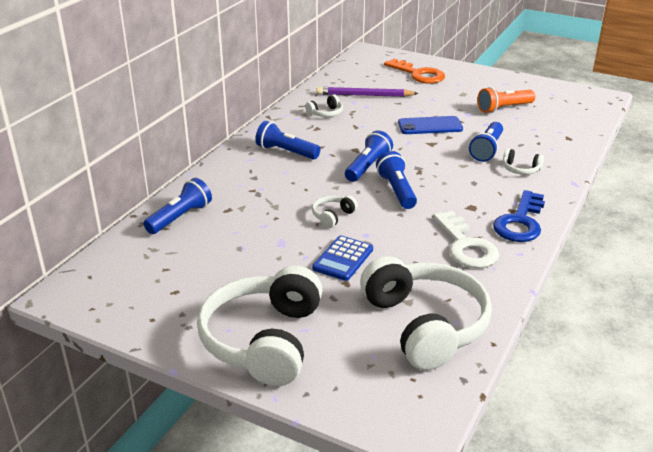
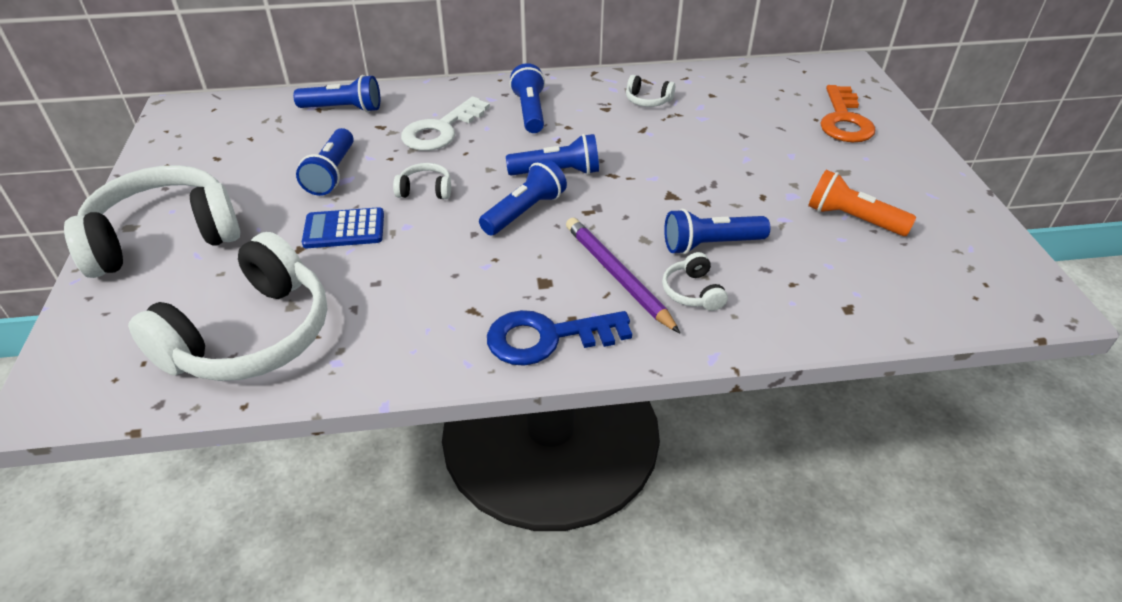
camera: 55 degrees right, 10 degrees up
(266, 245) = (332, 173): none -> blue flashlight
(364, 95) = (727, 106): purple pencil -> purple pencil (617, 276)
(430, 126) = (715, 178): blue phone -> none
(466, 246) = (446, 309): white key -> white key (441, 130)

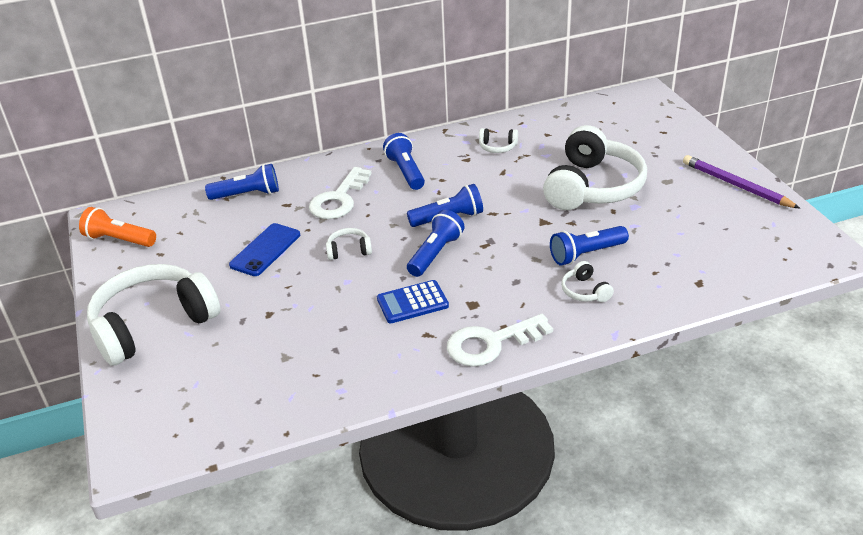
camera: 10 degrees left, 5 degrees down
(251, 335) = (265, 384): white headphones -> white headphones (592, 187)
(332, 173) = (265, 250): blue flashlight -> blue phone
(344, 229) = (298, 292): blue calculator -> blue calculator (412, 302)
(547, 338) = (491, 343): blue key -> white key
(617, 276) = (525, 289): purple pencil -> purple pencil (736, 185)
(844, 120) = (656, 139): orange key -> none
(852, 219) = (684, 216): orange flashlight -> orange flashlight (119, 240)

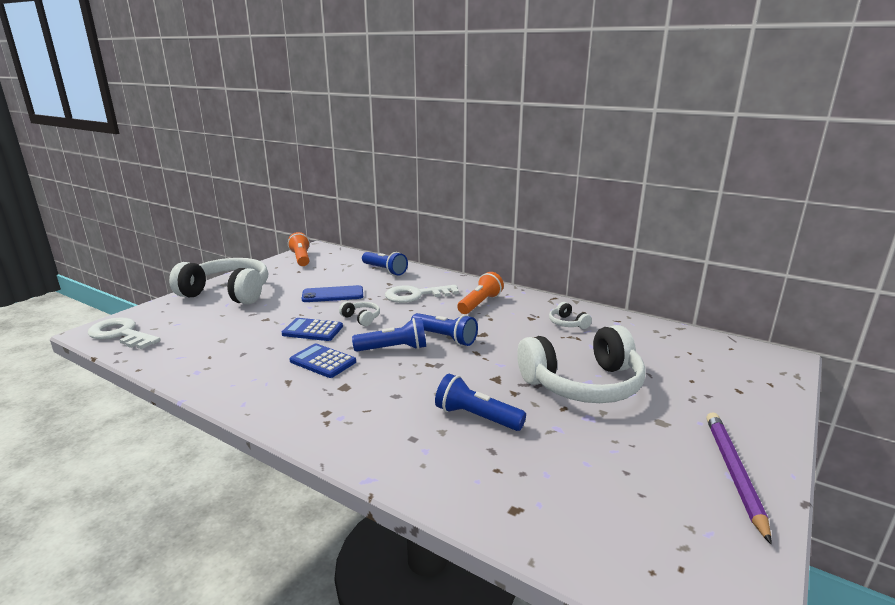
camera: 50 degrees right, 15 degrees down
(338, 289) = (312, 330): none -> blue calculator
(405, 172) = (480, 303): blue flashlight -> orange flashlight
(491, 343) = (298, 414): white key -> white key (121, 334)
(585, 291) = (419, 436): white headphones -> none

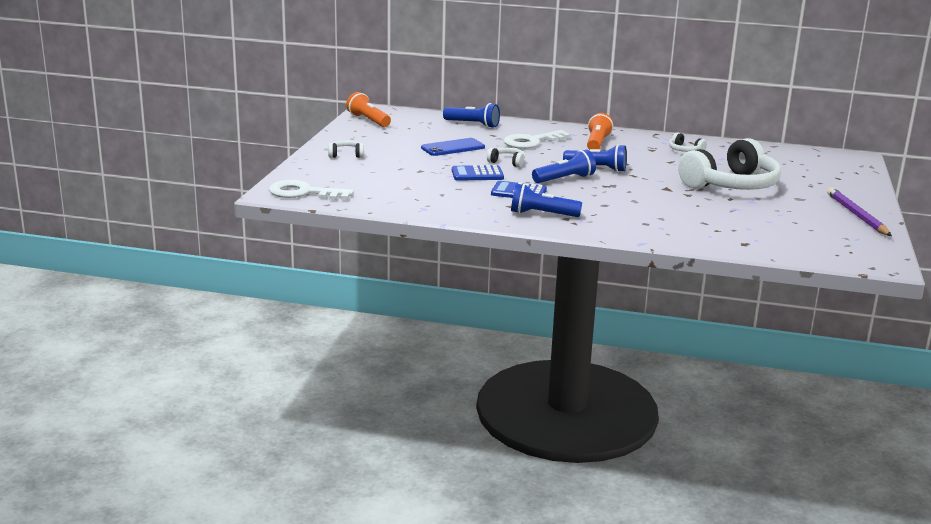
camera: 20 degrees left, 0 degrees up
(228, 293) = (346, 155): white headphones -> white headphones, size x0.41
(476, 417) = (676, 209): blue flashlight -> blue flashlight (542, 214)

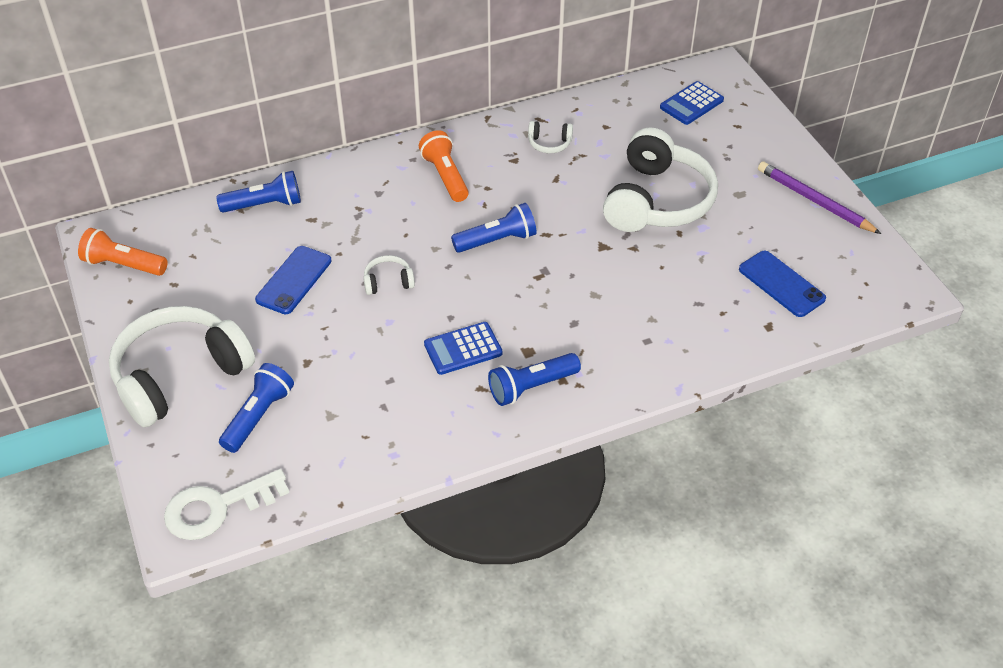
camera: 35 degrees left, 25 degrees up
(346, 155) = (180, 375): white headphones -> white headphones, size x2.44
(477, 174) = (380, 332): blue calculator -> blue calculator (691, 104)
(531, 142) = (371, 213): white key -> none
(564, 179) = (485, 287): blue flashlight -> blue flashlight (258, 416)
(779, 233) = (781, 284): none -> blue phone

